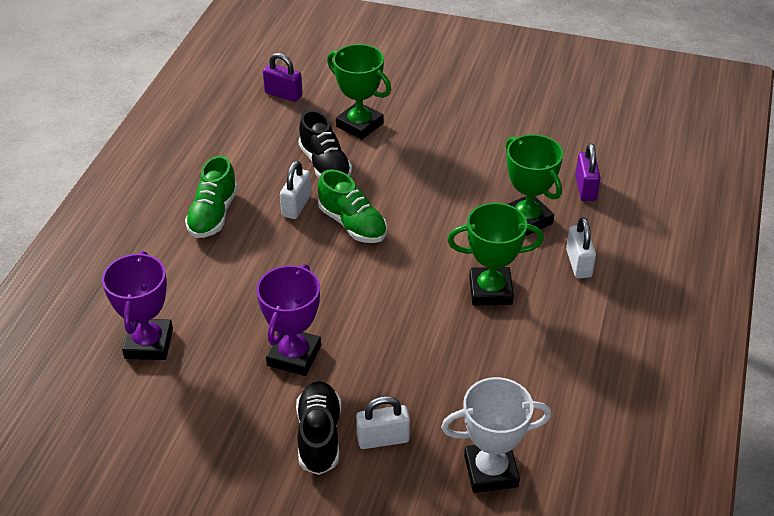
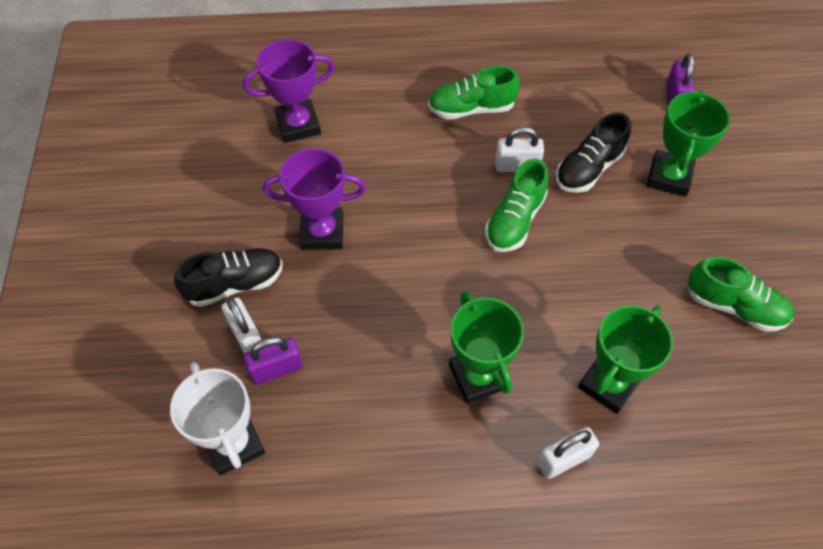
camera: 70 degrees right, 15 degrees up
(491, 135) = (734, 306): none -> green shoe
(585, 188) = (700, 436): purple padlock -> purple padlock (276, 369)

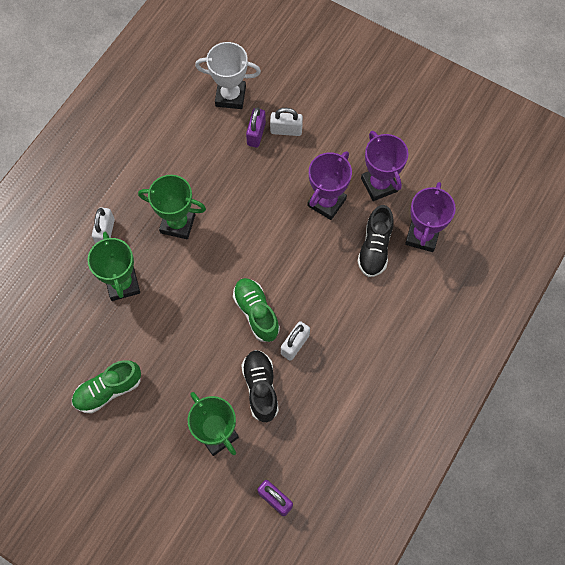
camera: 125 degrees right, 10 degrees up
(235, 284) = (323, 141): black shoe -> black shoe (375, 248)
(260, 194) = (379, 184): none -> purple trophy
(471, 109) = (362, 351): green shoe -> none

